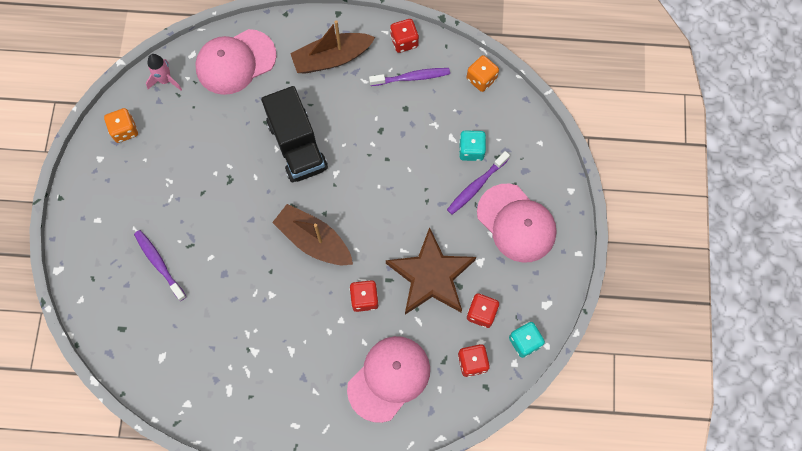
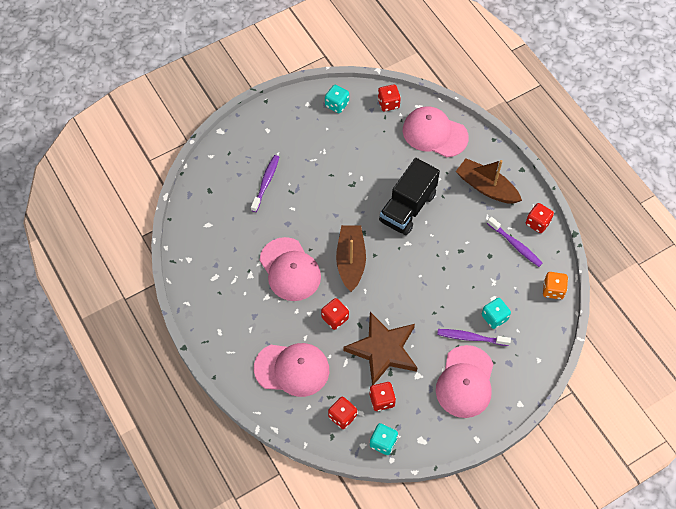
camera: 55 degrees right, 10 degrees down
(125, 130) = (337, 104): orange dice -> turquoise dice
(165, 80) = (388, 103): pink rocket -> red dice
(278, 307) = (290, 269): none -> pink cap

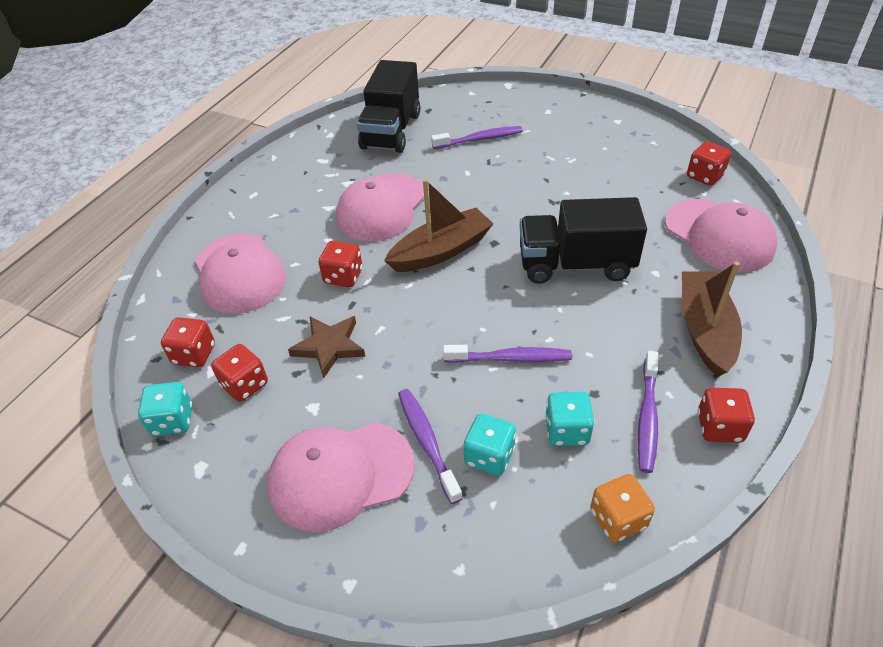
camera: 60 degrees right, 15 degrees down
(216, 223) = (391, 131): none -> black truck
(337, 104) = (646, 140): turquoise dice -> turquoise dice (567, 431)
(383, 350) = (329, 347): brown star -> brown star, size x0.59
(434, 133) = (719, 235): pink cap -> pink cap turned 150 degrees clockwise
(447, 275) = (510, 358): none -> purple toothbrush

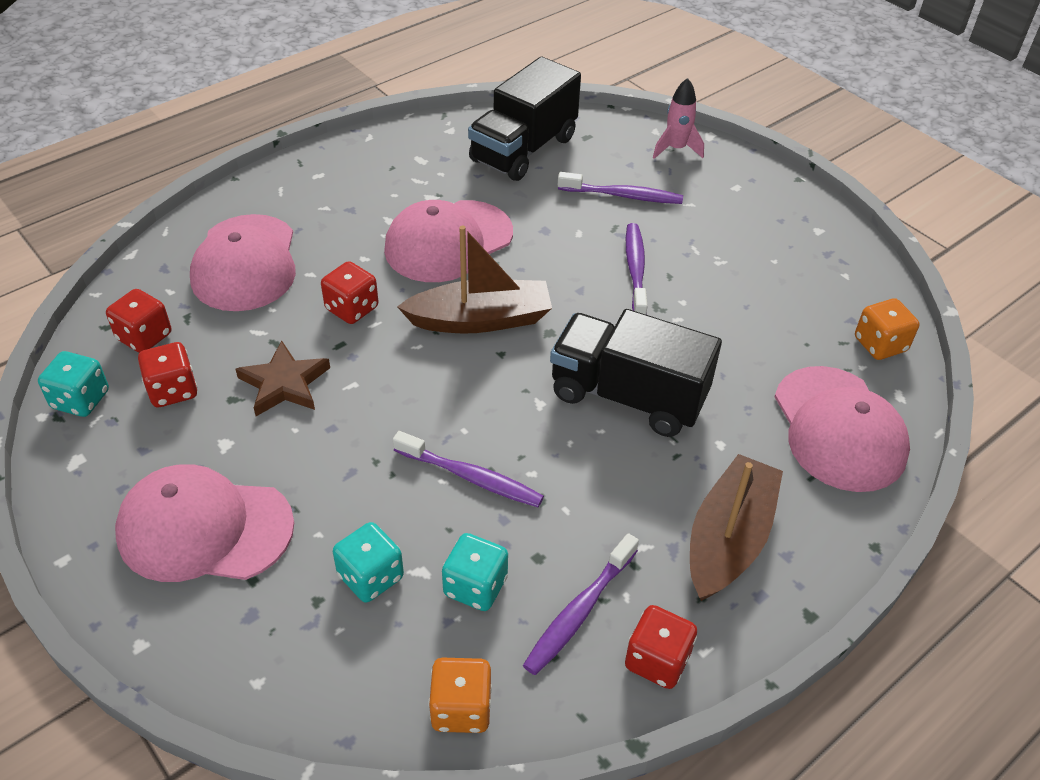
camera: 20 degrees right, 0 degrees up
(427, 442) = (316, 532): purple toothbrush -> purple toothbrush (635, 269)
(493, 100) = (676, 149): none -> pink rocket
(704, 176) = (880, 344): red dice -> orange dice

